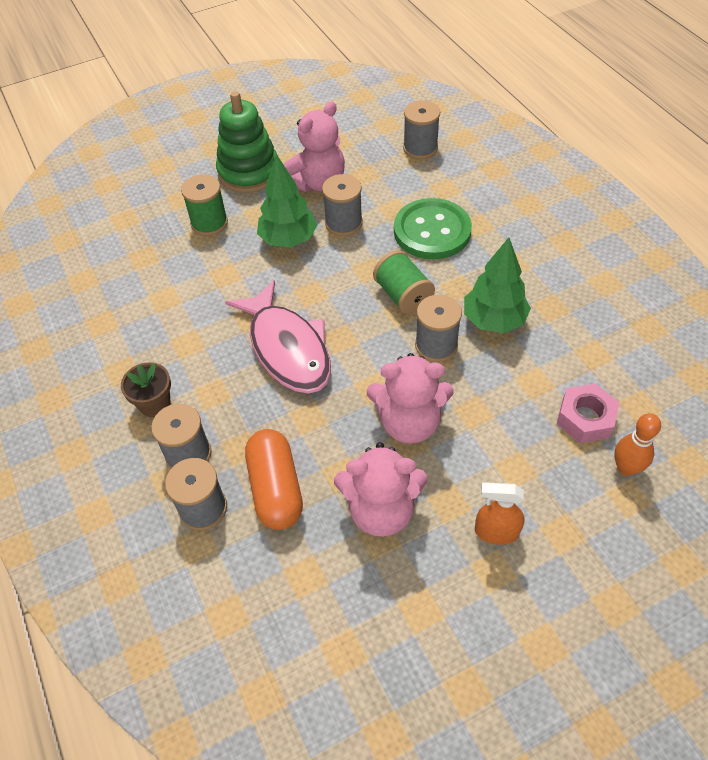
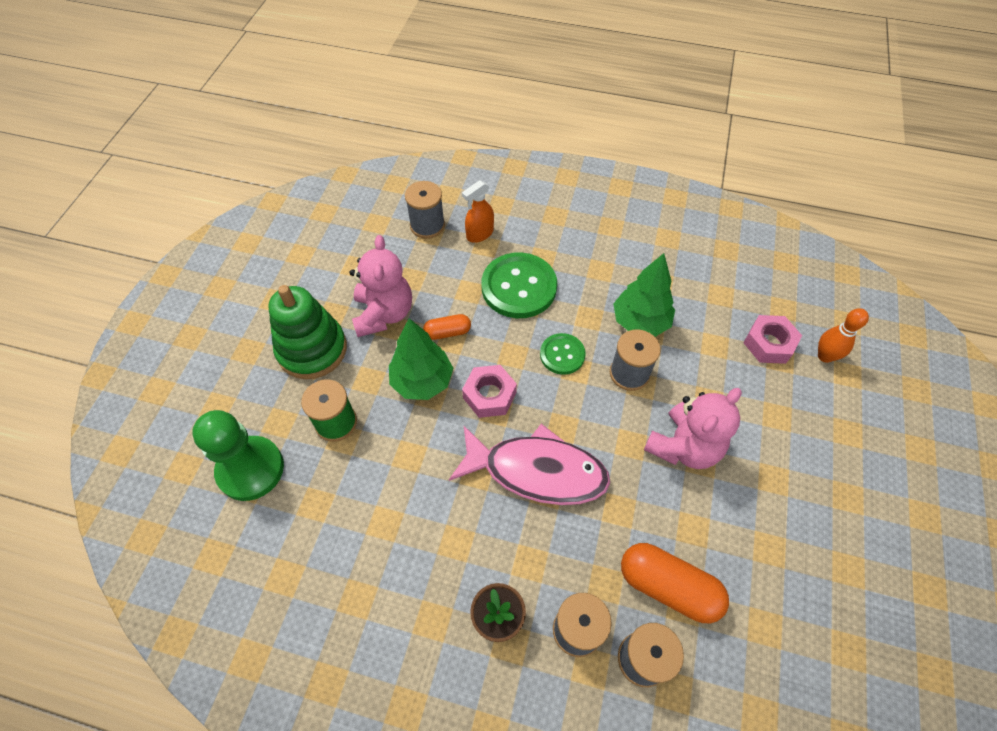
camera: 50 degrees left, 5 degrees up
(136, 211) = (250, 469): none -> green pawn
(319, 280) = (489, 395): none -> pink nut
(343, 223) = (447, 332): grey spool -> orange capsule
(381, 510) = (746, 527): pink teddy bear -> none
(403, 295) = (562, 355): green spool -> green button
(496, 532) = (819, 470): orange spray bottle -> orange spray bottle (479, 234)

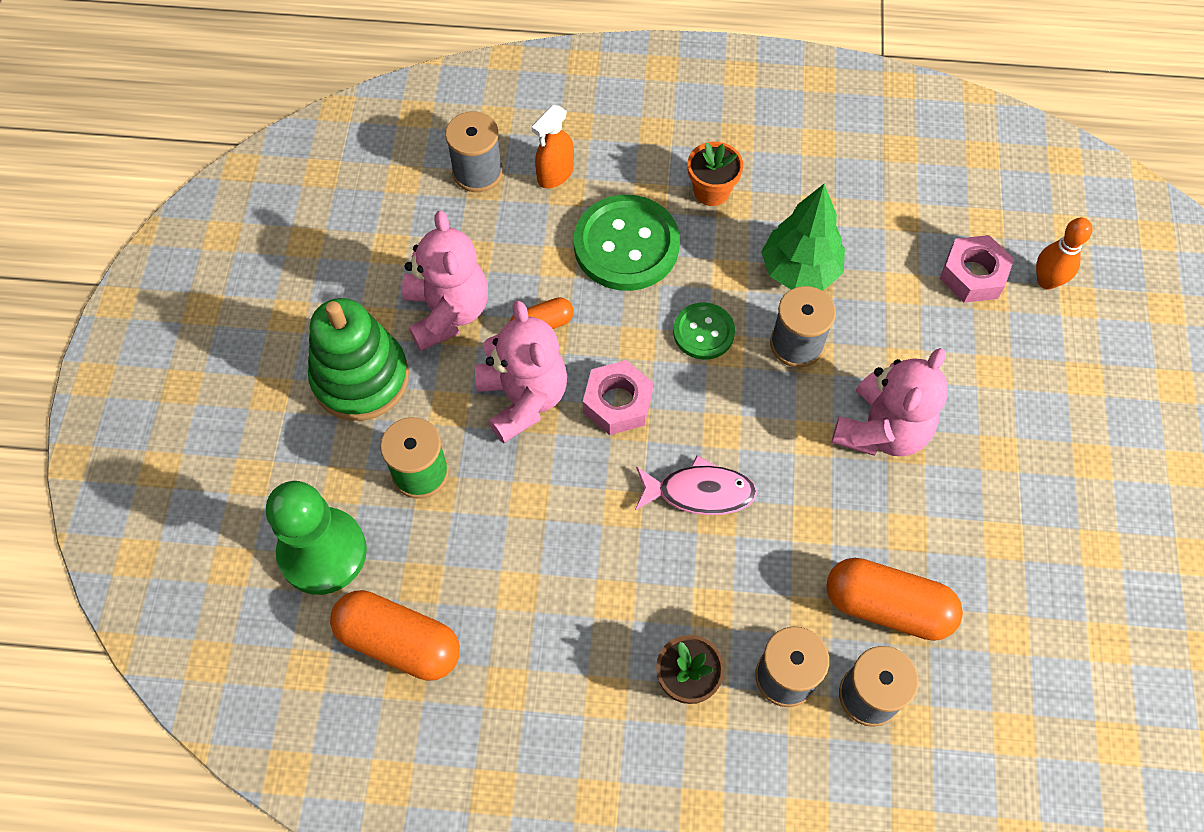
camera: 10 degrees left, 5 degrees up
(287, 547) = (399, 642): none -> orange capsule
(422, 381) = (523, 398): green tree -> pink teddy bear
(537, 471) = (700, 492): pink fish -> pink fish, size x0.60
(586, 259) = (711, 191): none -> orange flower pot

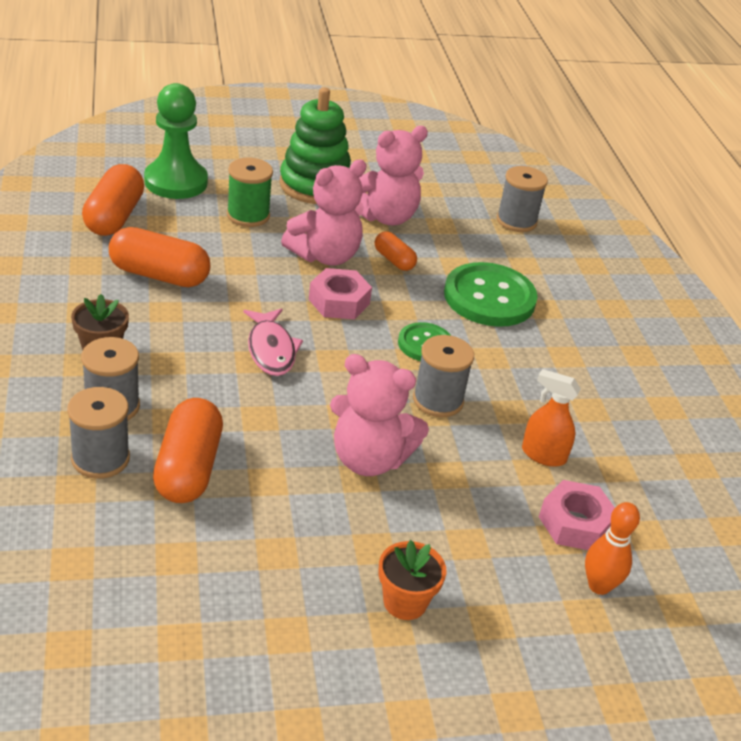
camera: 70 degrees right, 25 degrees down
(540, 598) = (159, 275): none -> orange capsule
(555, 174) = (537, 257): orange spray bottle -> orange spray bottle (543, 455)
(711, 191) = (571, 342): orange flower pot -> orange flower pot (405, 602)
(799, 271) = (516, 399): green tree -> none

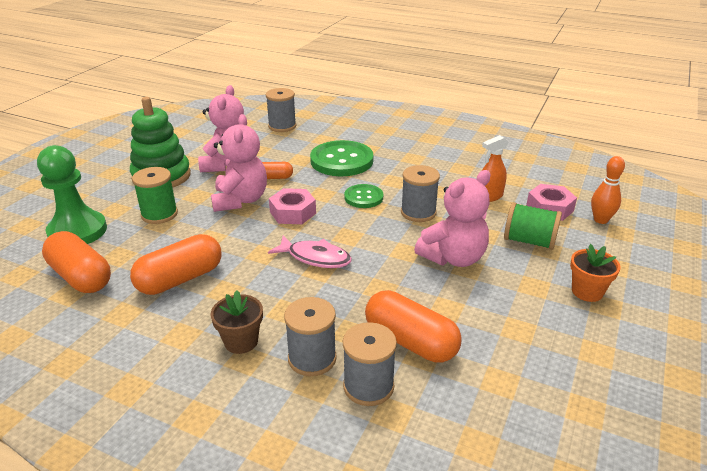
camera: 50 degrees left, 5 degrees down
(470, 520) = (529, 241): none -> green spool

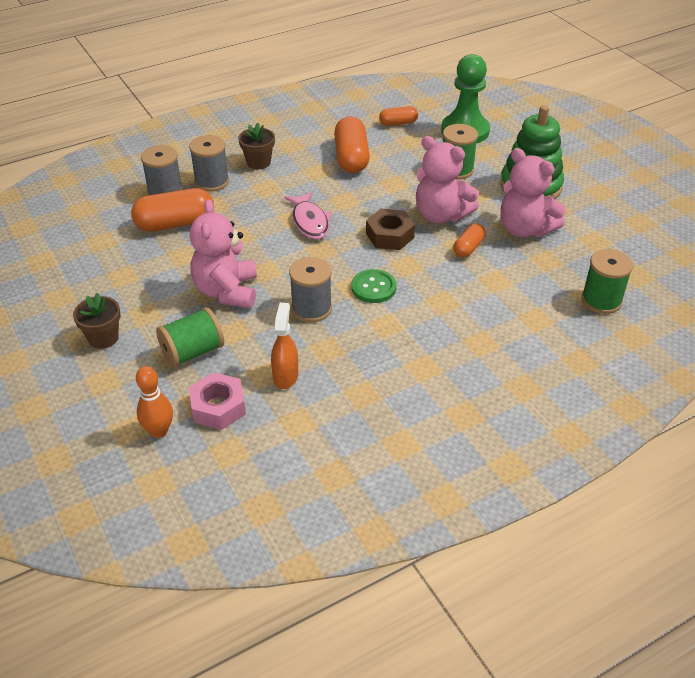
camera: 125 degrees right, 10 degrees up
(81, 277) = (398, 123): orange capsule -> orange capsule, size x0.55
(282, 126) = (601, 300): grey spool -> green spool
(293, 212) = (390, 235): pink nut -> brown nut
(315, 258) = (310, 222): pink fish -> pink fish turned 75 degrees counterclockwise
(341, 161) = (466, 308): green button -> none
(587, 292) = (103, 338): orange flower pot -> brown flower pot

